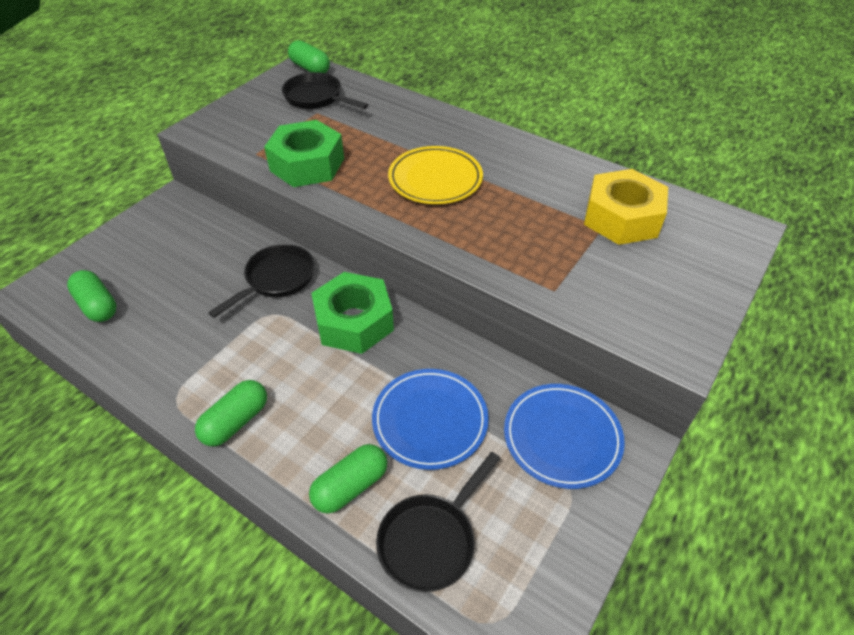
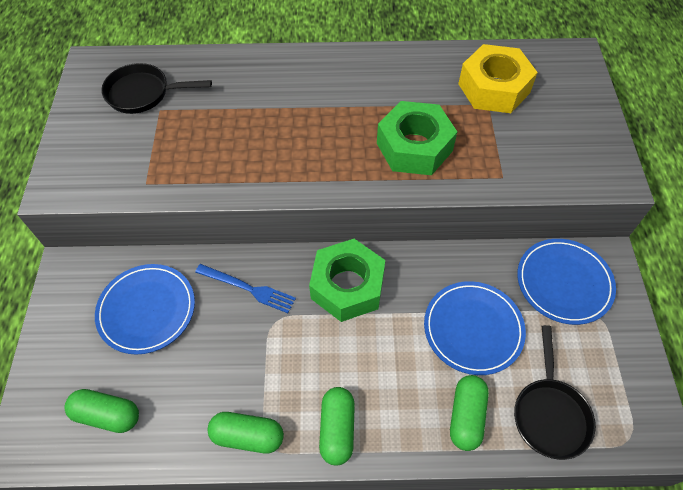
camera: 35 degrees left, 10 degrees up
(193, 253) = (147, 310): none -> blue plate
(276, 279) = (248, 288): black pan -> blue fork
(307, 164) = (206, 169): green nut -> green nut (414, 147)
(310, 68) = (102, 63): green capsule -> green capsule (248, 436)
(435, 179) = (329, 125): yellow plate -> none

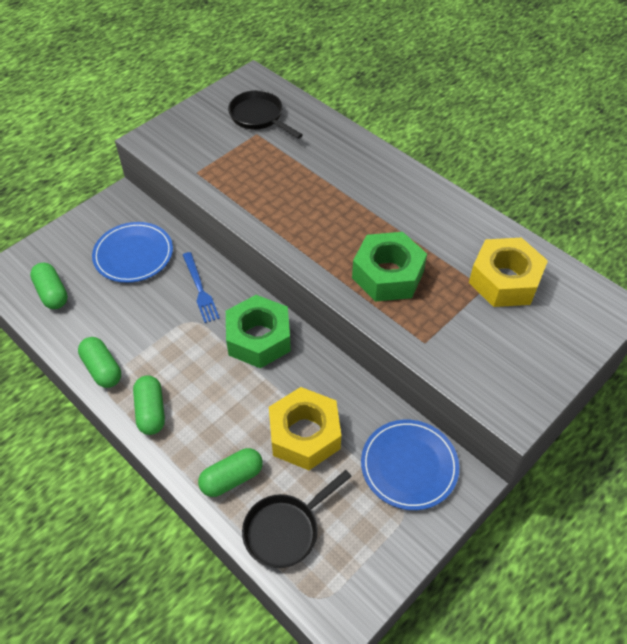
camera: 45 degrees right, 5 degrees down
(337, 429) = (151, 411): green capsule -> green capsule turned 60 degrees counterclockwise
(473, 329) = (304, 434): blue plate -> yellow nut

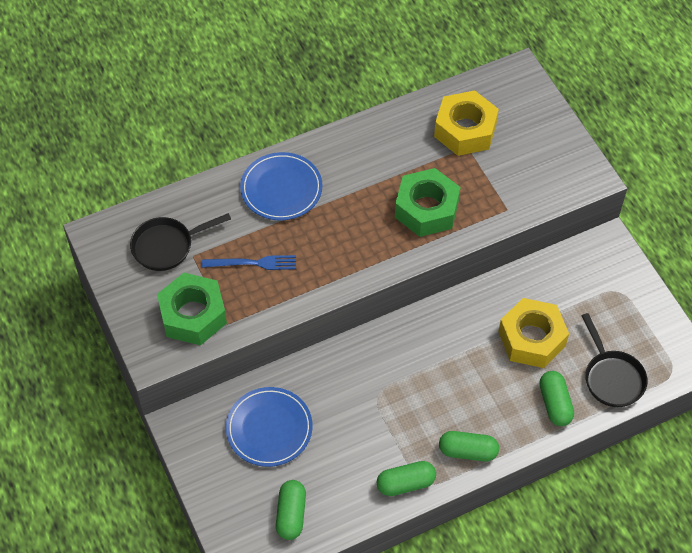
camera: 70 degrees left, 5 degrees up
(52, 293) = (291, 514): green capsule -> green capsule turned 75 degrees counterclockwise
(200, 289) = (341, 378): blue fork -> blue fork (253, 263)
(258, 338) = (419, 345): green nut -> green nut (193, 315)
(409, 466) = (584, 275): blue plate -> blue plate (281, 189)

